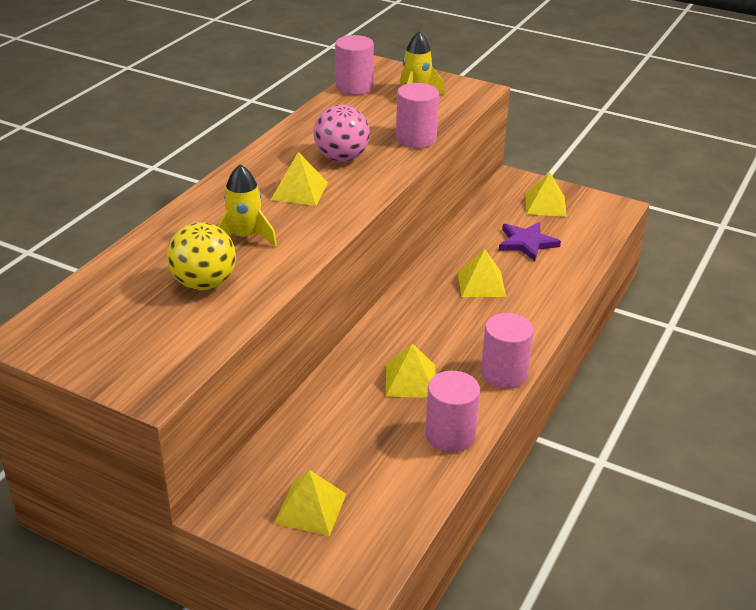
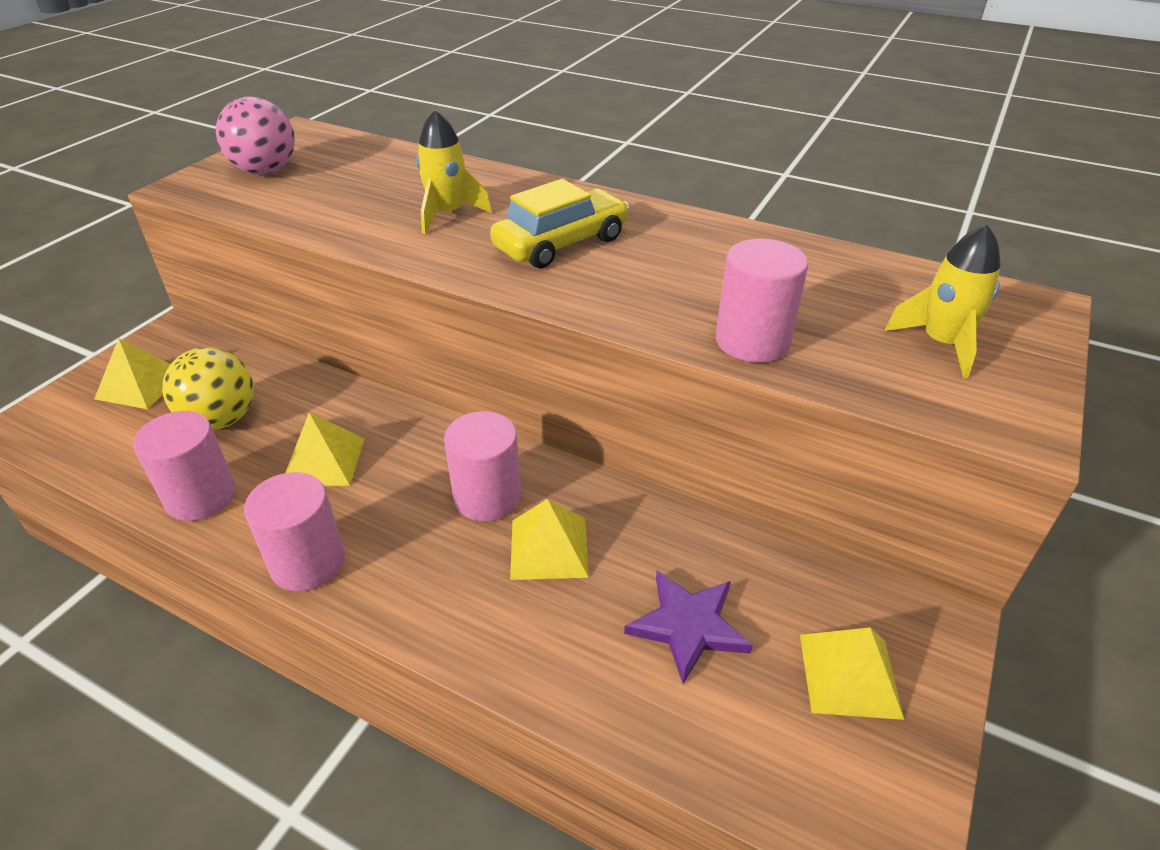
camera: 90 degrees right, 5 degrees up
(204, 284) = (354, 198): yellow ball -> yellow ball (221, 419)
(299, 191) = (561, 243): yellow pyramid -> yellow car
(341, 158) = (663, 272): pink ball -> pink ball (265, 171)
(354, 87) = (927, 278): pink cylinder -> pink cylinder (487, 497)

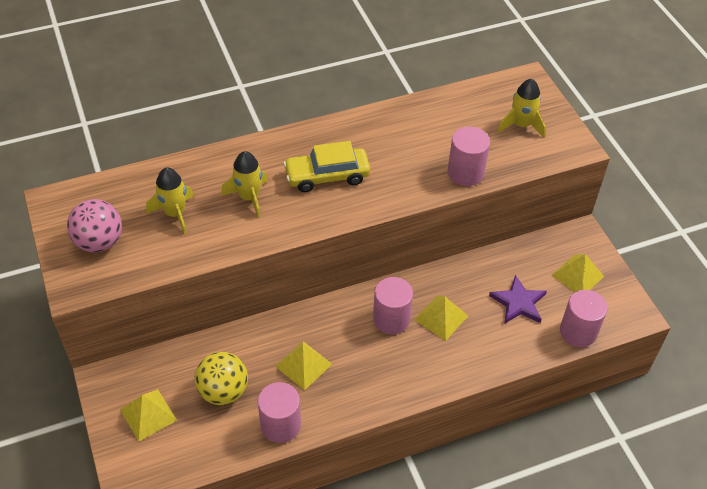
camera: 50 degrees left, 10 degrees up
(308, 562) = (368, 404): pink cylinder -> pink cylinder (578, 332)
(360, 187) = (175, 213): none -> yellow rocket
(561, 243) = (327, 176): yellow car -> yellow car turned 105 degrees counterclockwise

